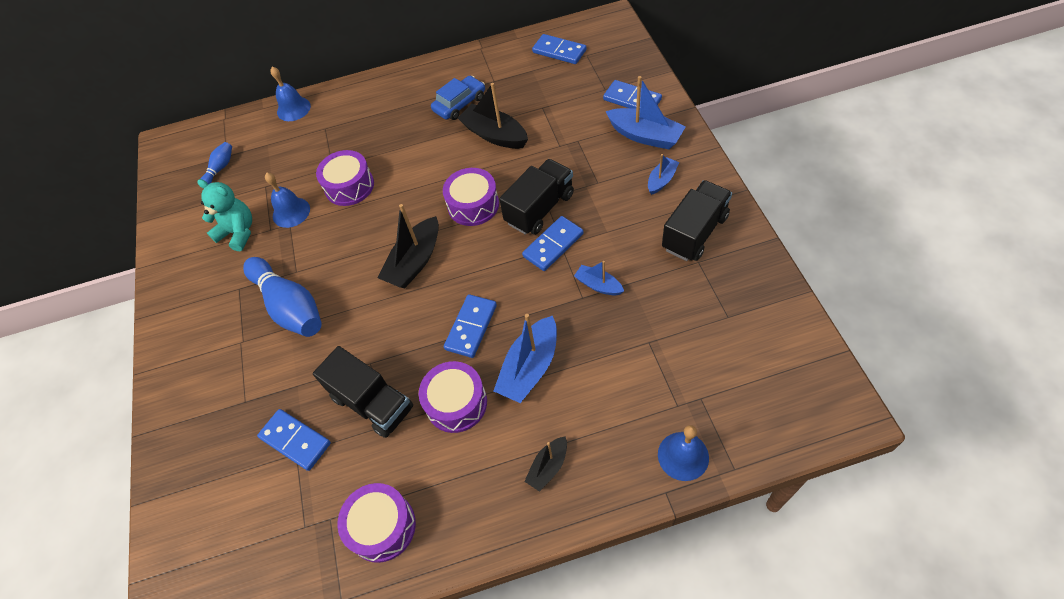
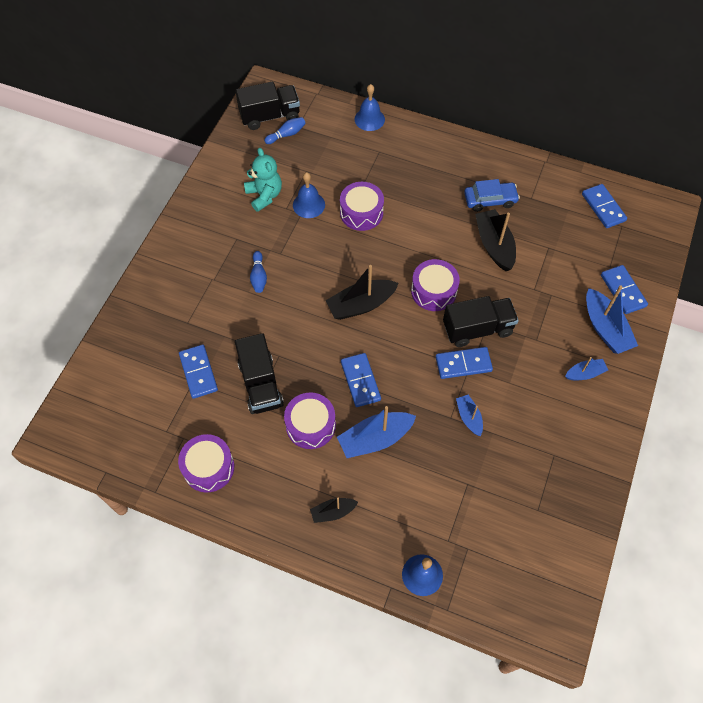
camera: 30 degrees right, 5 degrees up
(290, 306) = (259, 276): blue bowling pin -> blue bowling pin, size x0.48
(471, 327) = (360, 381): blue domino -> blue domino turned 75 degrees counterclockwise
(694, 232) = (571, 432): black truck -> black truck (270, 116)

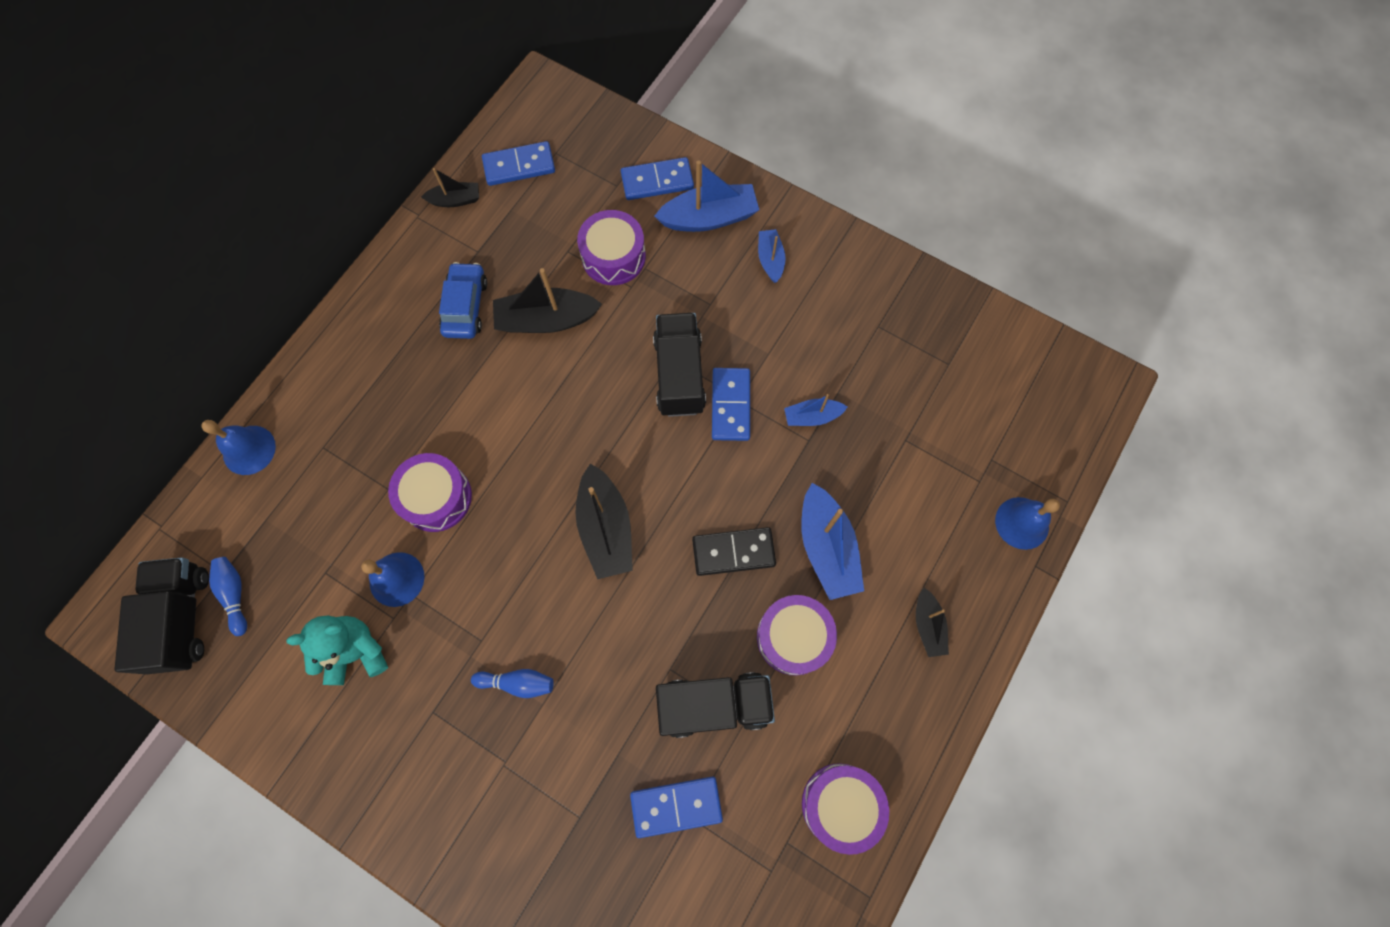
camera: 80 degrees left, 10 degrees up
(360, 381) = (733, 552): blue domino -> black domino
(433, 291) = (605, 419): purple drum -> purple drum (613, 256)
(564, 178) = (455, 200): none -> black boat

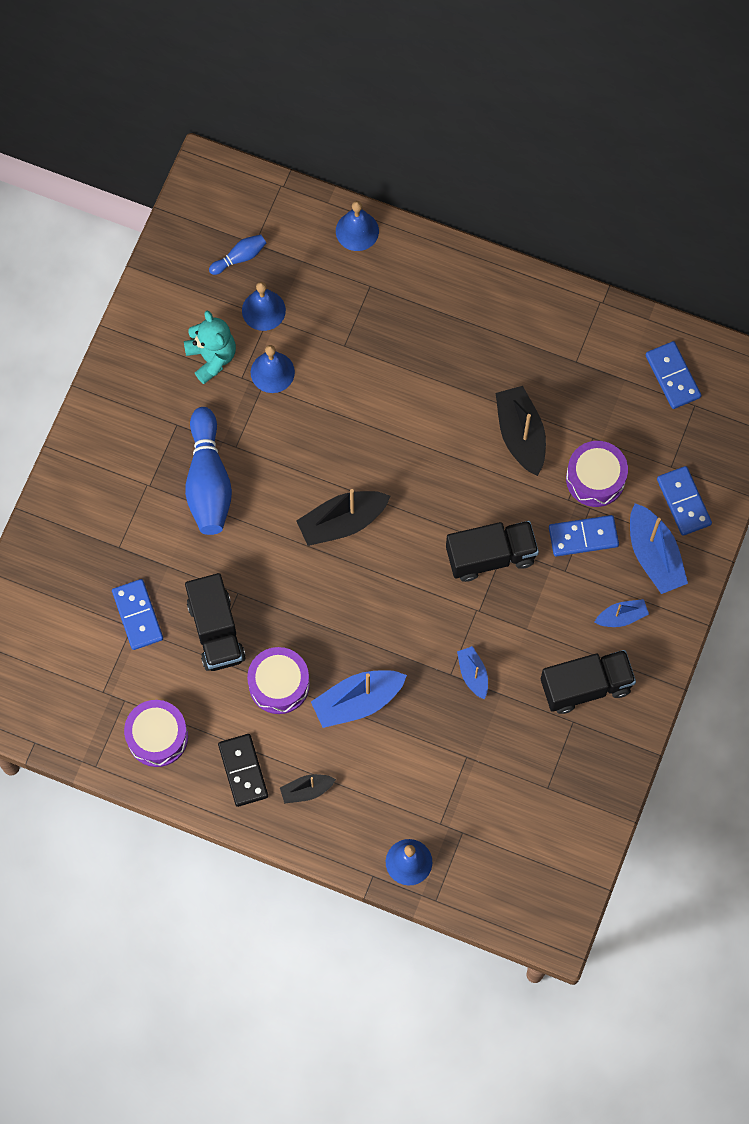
camera: 80 degrees right, 0 degrees up
(182, 619) = (215, 226): black truck -> black truck (586, 686)
(313, 576) = (263, 310): none -> blue bell
(436, 497) = (344, 384): purple drum -> none
(455, 200) = (624, 330): black boat -> none
(465, 306) = (519, 365): blue car -> none
(517, 683) = (208, 481): blue bowling pin -> blue bowling pin, size x2.08
(730, 405) = (470, 604): blue domino -> blue domino (583, 536)
(733, 552) = (340, 627): black domino -> black domino (243, 771)

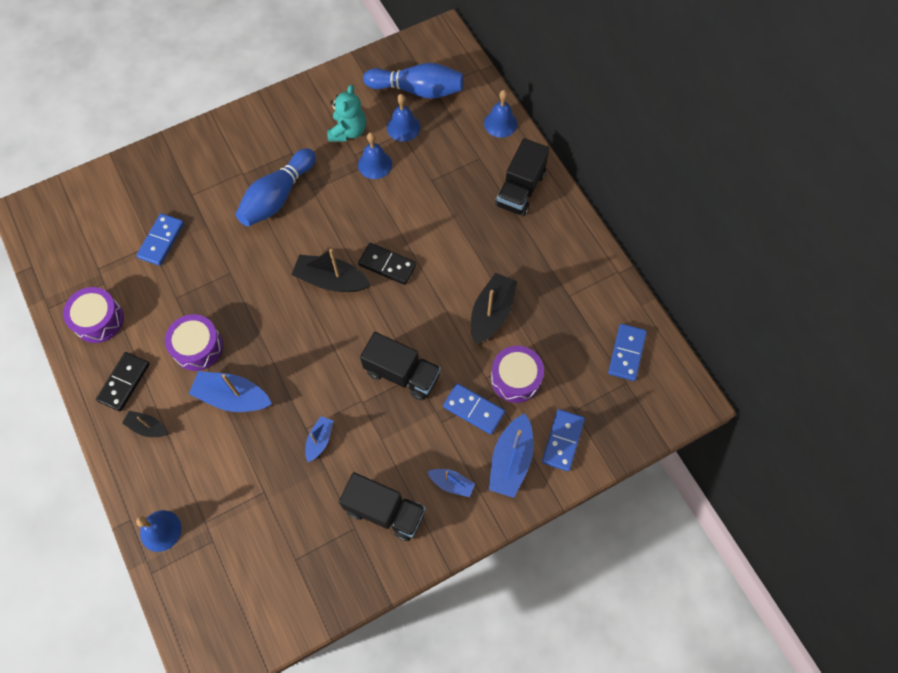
camera: 40 degrees right, 5 degrees down
(216, 631) = (195, 285): black truck -> black truck (520, 189)
(240, 257) = (417, 90): blue bowling pin -> blue bowling pin, size x2.08
(381, 465) = (387, 265): none -> black domino

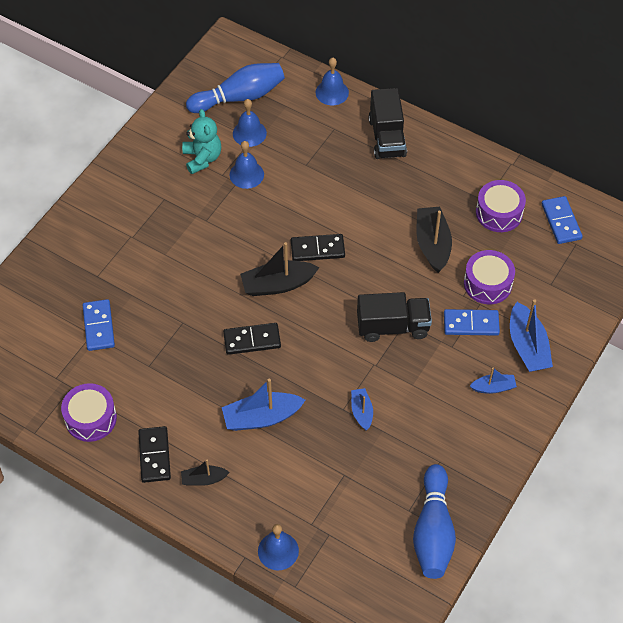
camera: 30 degrees left, 10 degrees down
(198, 347) = (200, 394): purple drum -> purple drum (499, 213)
(274, 320) = (252, 340): none -> black domino
(277, 197) = (179, 241): blue bowling pin -> blue bowling pin (433, 531)
(385, 511) = (455, 436): black truck -> none
(562, 440) = (557, 311): blue domino -> none

